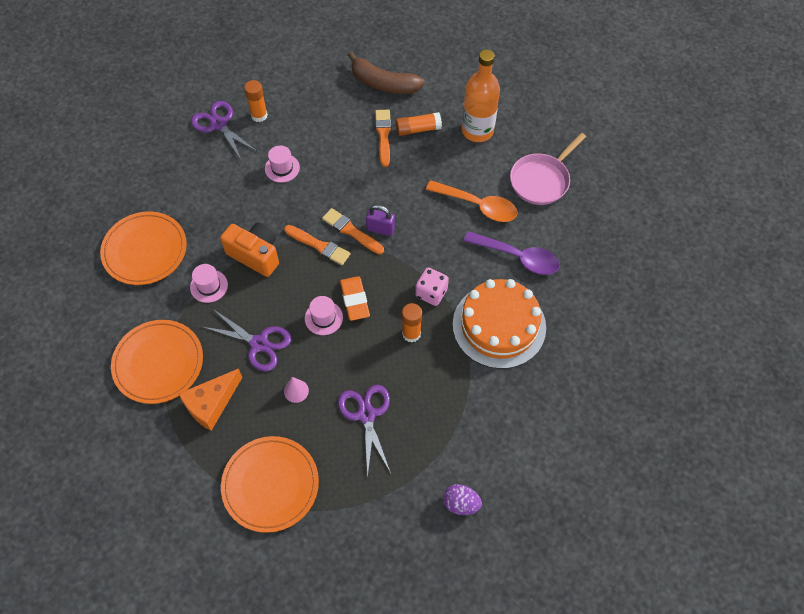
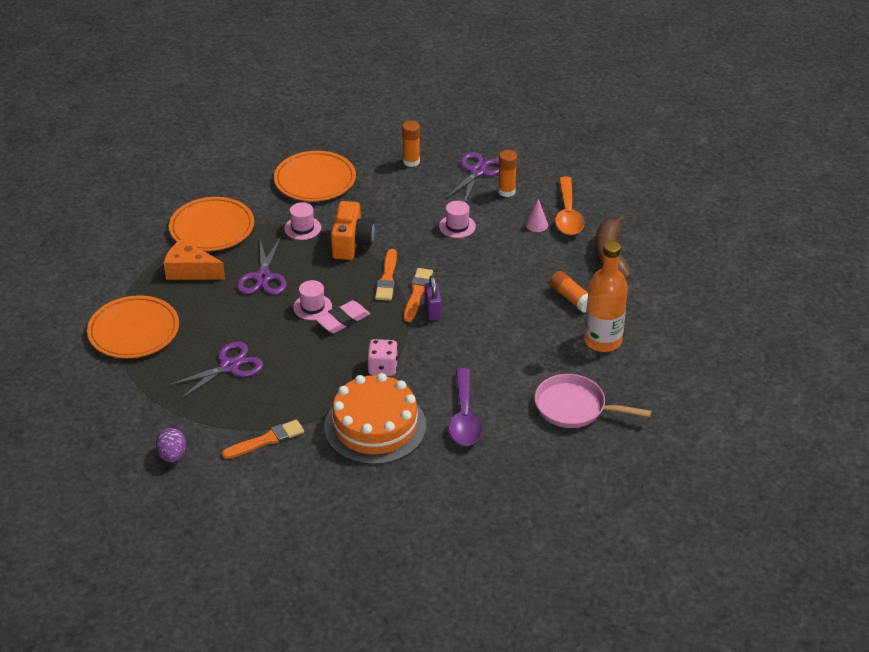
camera: 65 degrees right, 20 degrees down
(296, 391) = (229, 315): pink cone -> pink cone (536, 224)
(355, 300) = (343, 320): orange eraser -> pink eraser
(383, 135) = (545, 277): orange brush -> orange brush (266, 440)
(411, 334) = (329, 368): orange glue stick -> orange glue stick (411, 161)
(478, 205) = (507, 369): orange spoon -> orange spoon (568, 214)

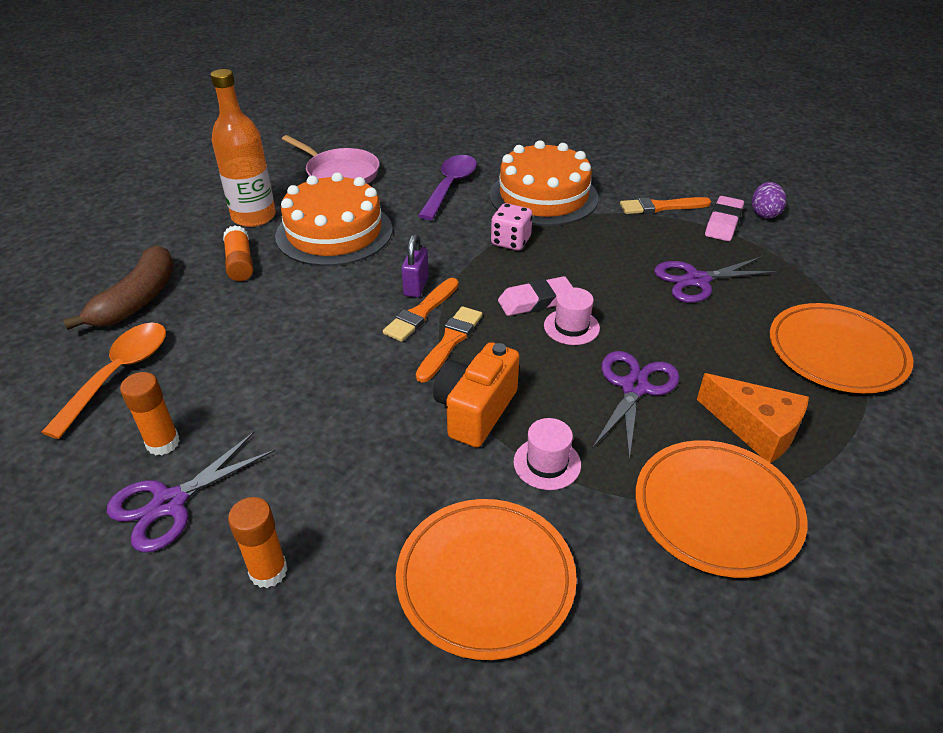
camera: 160 degrees left, 0 degrees up
(209, 434) = (723, 223): none -> pink eraser
(457, 226) = (294, 398): pink hat -> none
(526, 342) = (334, 232): none -> orange cake
(536, 224) = (179, 370): pink cone -> none

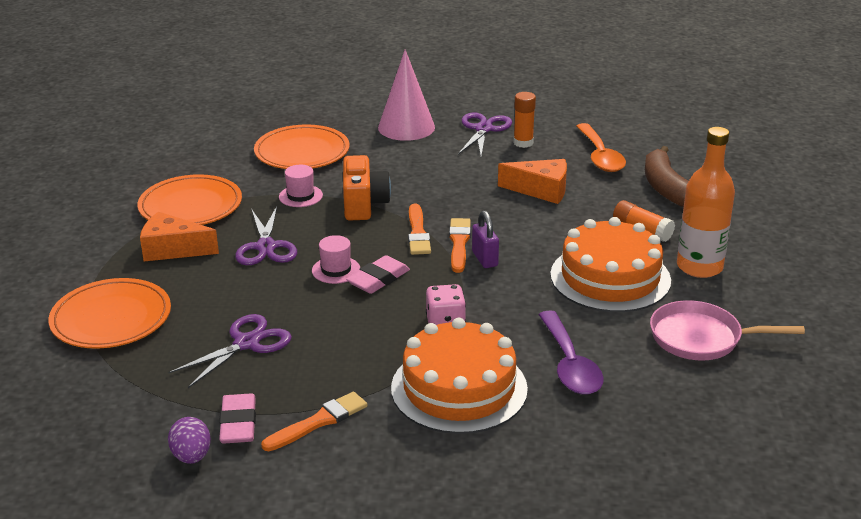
camera: 150 degrees right, 10 degrees down
(257, 349) = (541, 190): none -> orange cheese
(268, 571) = (406, 127): orange glue stick -> pink cone

